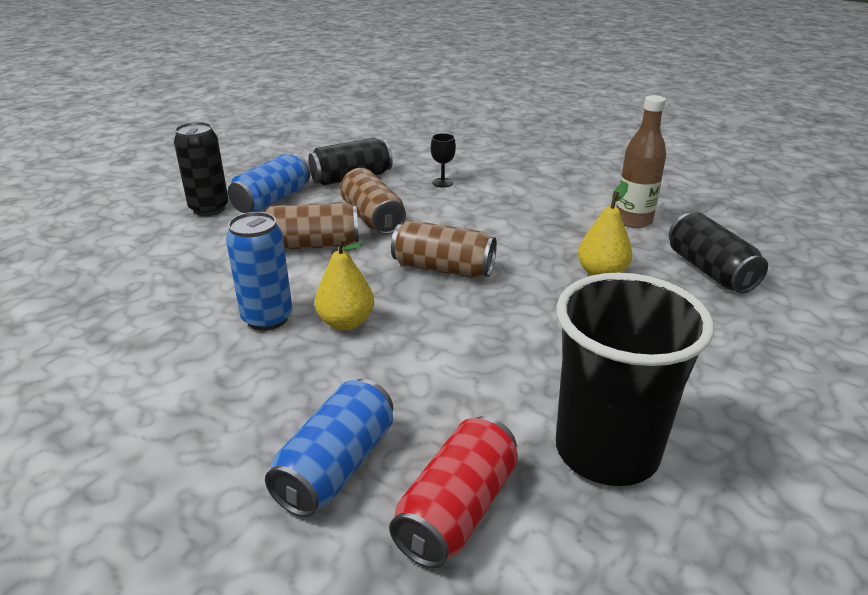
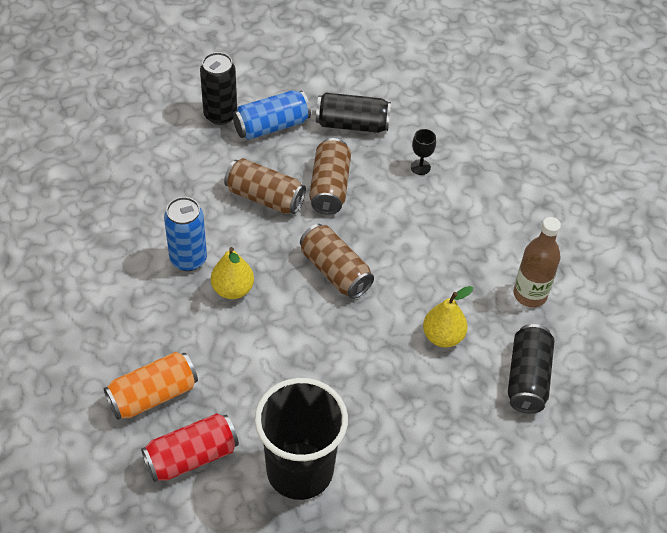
camera: 30 degrees right, 20 degrees up
(336, 466) = (153, 395): blue can -> orange can

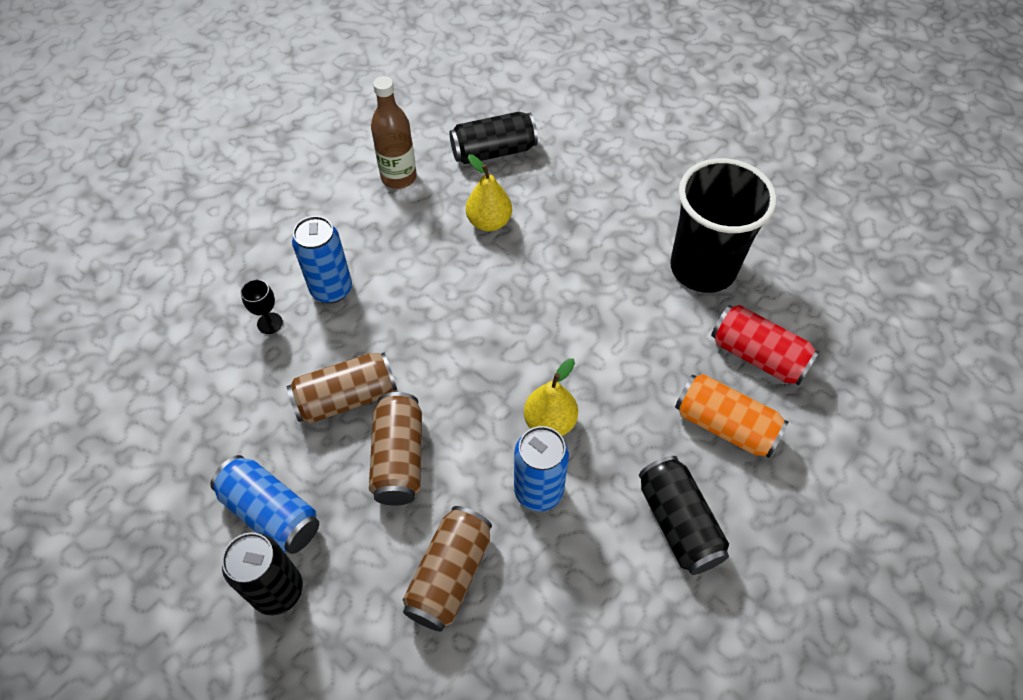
camera: 115 degrees left, 5 degrees up
(335, 271) = (465, 339): brown can -> brown can (449, 575)
(352, 124) = (227, 421): black can -> black can (678, 523)
(431, 210) = (331, 289): none -> blue can

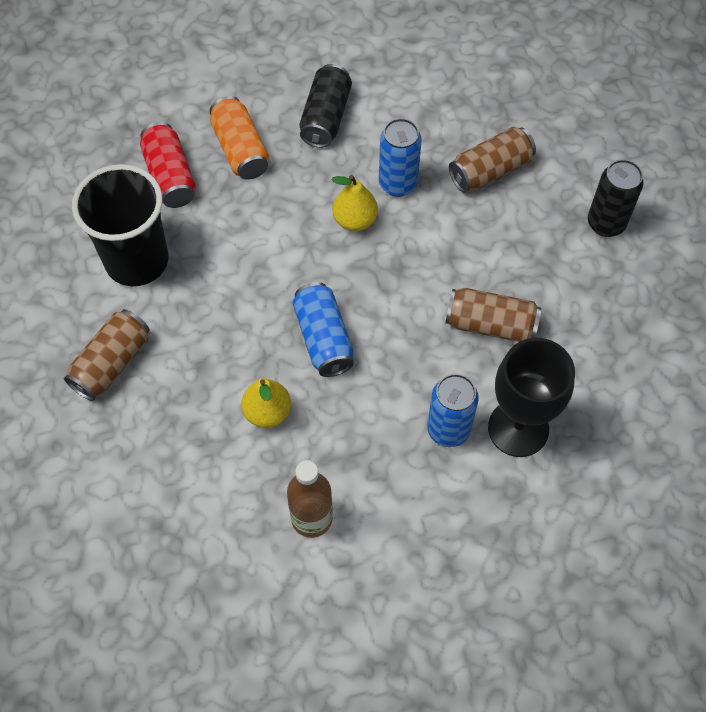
camera: 145 degrees left, 5 degrees up
(270, 323) = (518, 428): black goblet -> black goblet, size x2.43
(271, 513) = (588, 274): blue can -> blue can (323, 338)
(399, 458) = (478, 258): brown can -> brown can (112, 363)
(493, 151) = (200, 491): black can -> none

